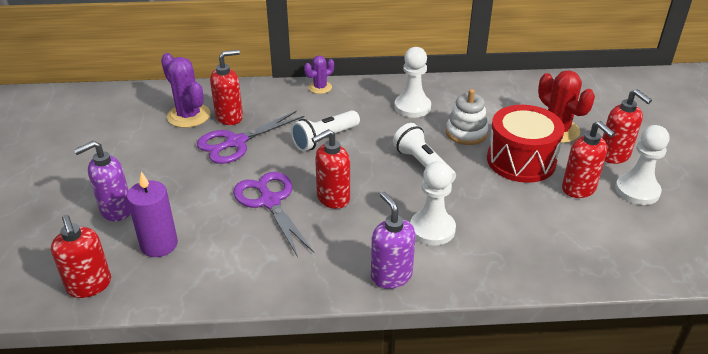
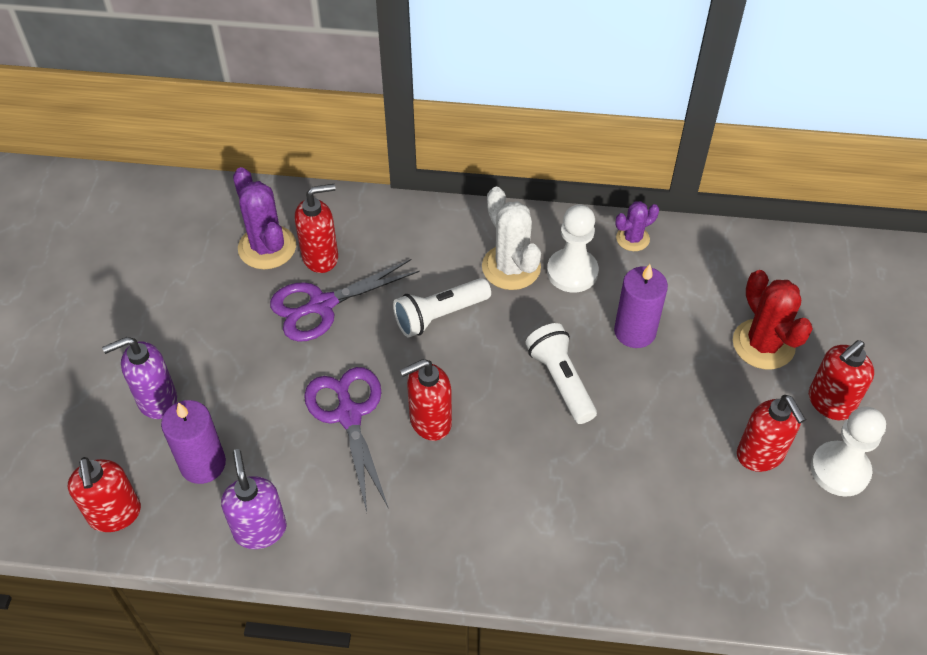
camera: 10 degrees right, 15 degrees up
(320, 87) = (452, 217): purple cactus -> purple cactus (632, 239)
(369, 109) = (511, 267): none -> white cactus
(391, 276) = (476, 559): purple soap dispenser -> purple soap dispenser (260, 529)
(432, 229) = (546, 493): white pawn -> none
(466, 133) = (634, 331): white stacking toy -> purple candle
(521, 160) = (696, 393): red drum -> none
(614, 155) = (830, 403): red soap dispenser -> red soap dispenser turned 75 degrees clockwise

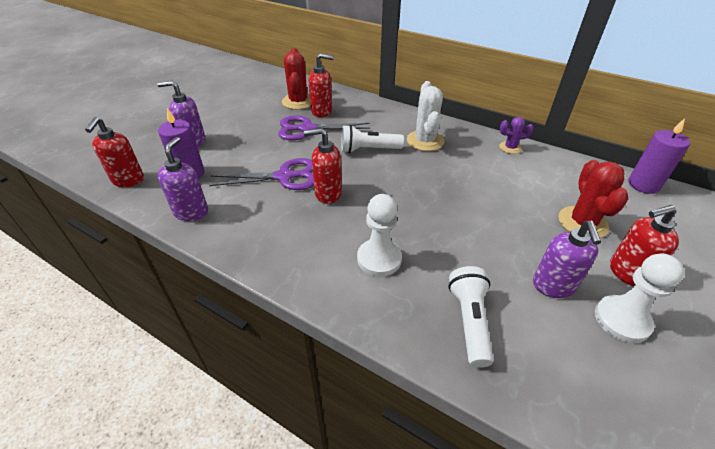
camera: 25 degrees right, 10 degrees down
(267, 247) = (298, 102): purple cactus -> red cactus
(349, 415) = (284, 177): purple scissors -> purple scissors turned 75 degrees clockwise
(561, 381) = (423, 199): white flashlight -> white flashlight (469, 321)
(572, 272) = (462, 152): white pawn -> white pawn (379, 259)
(634, 331) = (488, 190): purple candle -> purple candle (643, 185)
(760, 455) = (553, 286): red soap dispenser -> purple soap dispenser

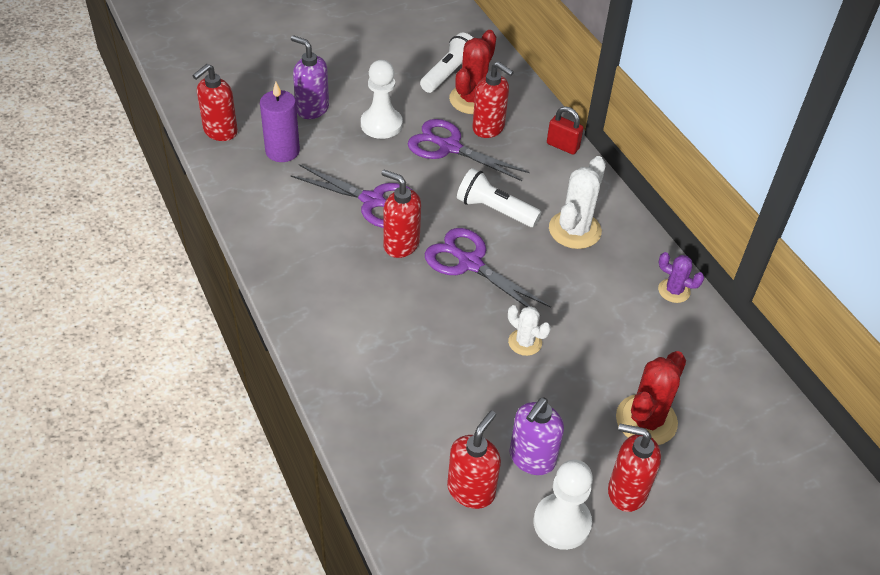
camera: 30 degrees right, 5 degrees up
(191, 212) = (255, 199): purple soap dispenser -> none
(373, 105) = (562, 146): none -> red padlock
(379, 259) = (389, 340): white pawn -> white pawn (381, 124)
(384, 184) = (470, 263): none -> purple scissors
(466, 214) = (525, 342): none -> white cactus
(469, 321) = (416, 440): white flashlight -> white flashlight (449, 74)
(544, 335) = (471, 490): none -> red soap dispenser
(643, 185) = (786, 422): purple candle -> none

